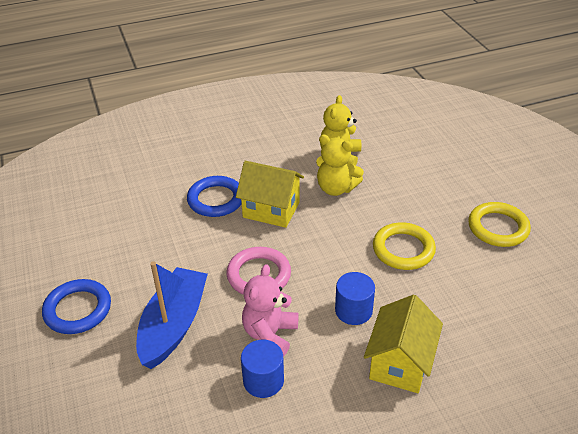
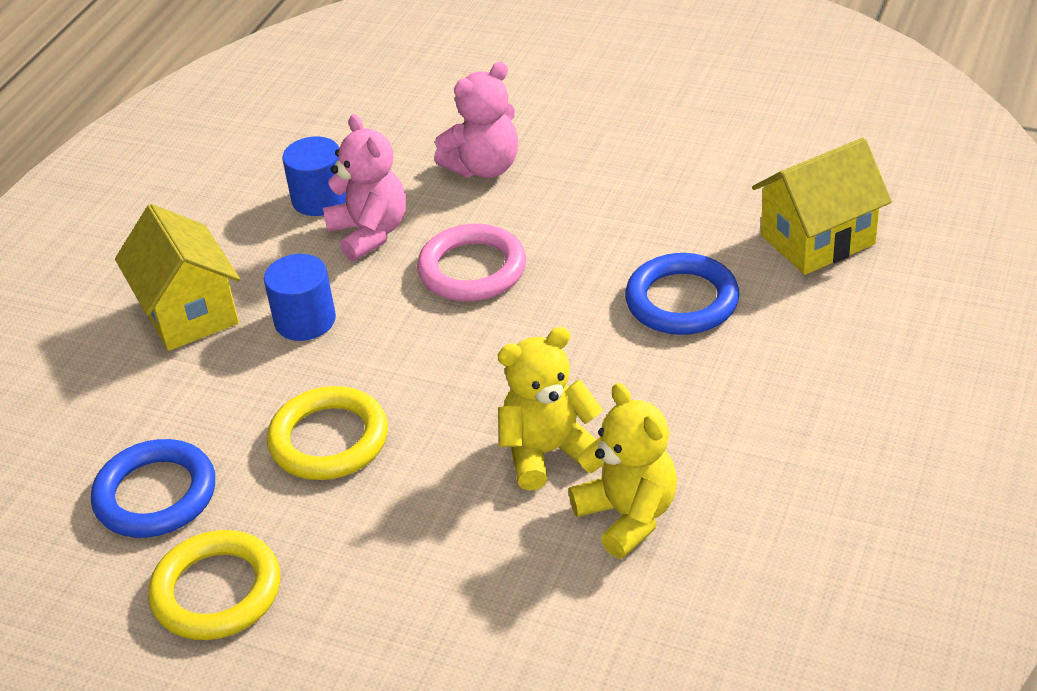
camera: 135 degrees right, 0 degrees up
(78, 309) = (603, 108): blue ring -> blue ring (156, 495)
(173, 325) = (484, 167): blue boat -> pink teddy bear
(271, 210) = (587, 348): yellow house -> yellow house (818, 240)

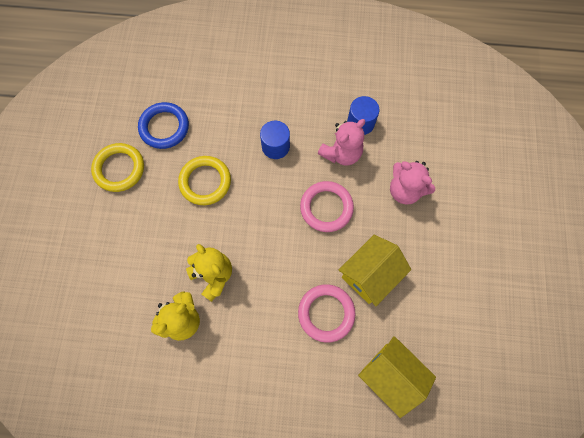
camera: 70 degrees right, 30 degrees up
(189, 312) = (270, 98): yellow house -> yellow house (370, 275)
(682, 301) = (326, 313): blue ring -> pink ring

